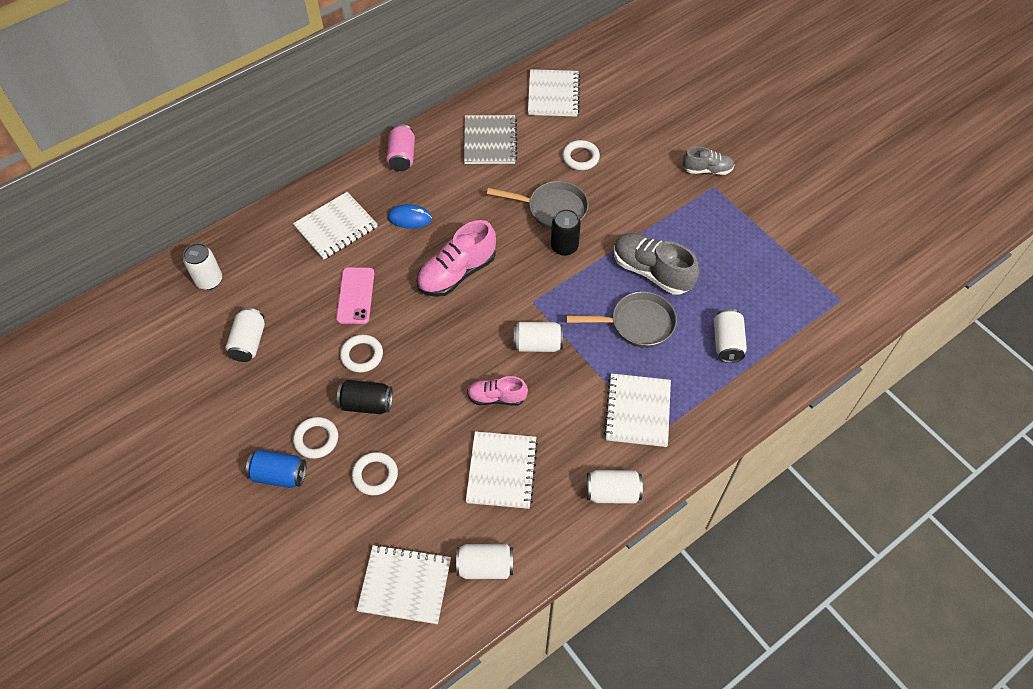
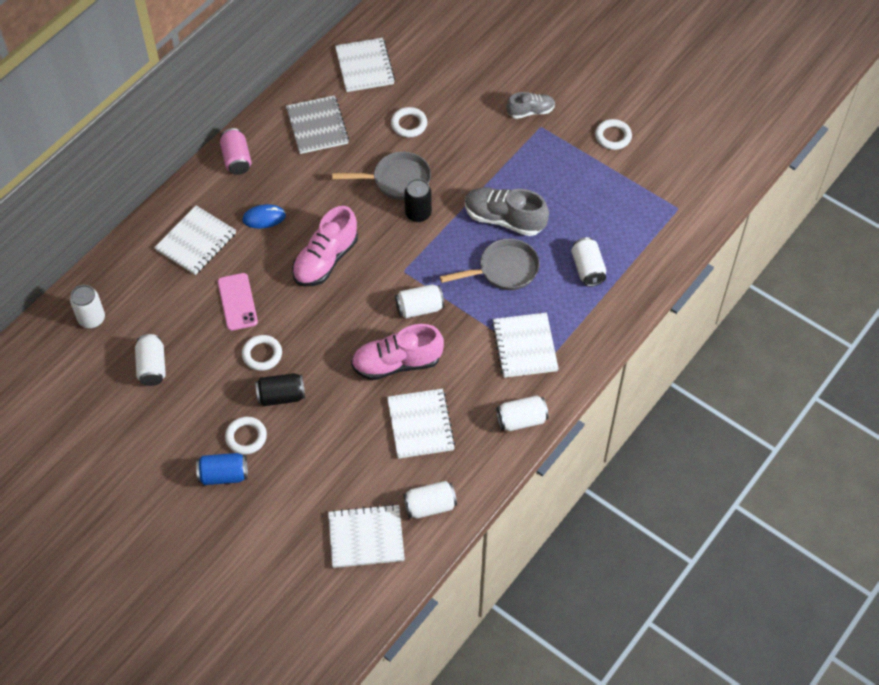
camera: 15 degrees left, 0 degrees up
(375, 475) = (310, 455): white ring -> white ring (613, 136)
(496, 397) = (397, 363): pink shoe -> pink shoe, size x1.67

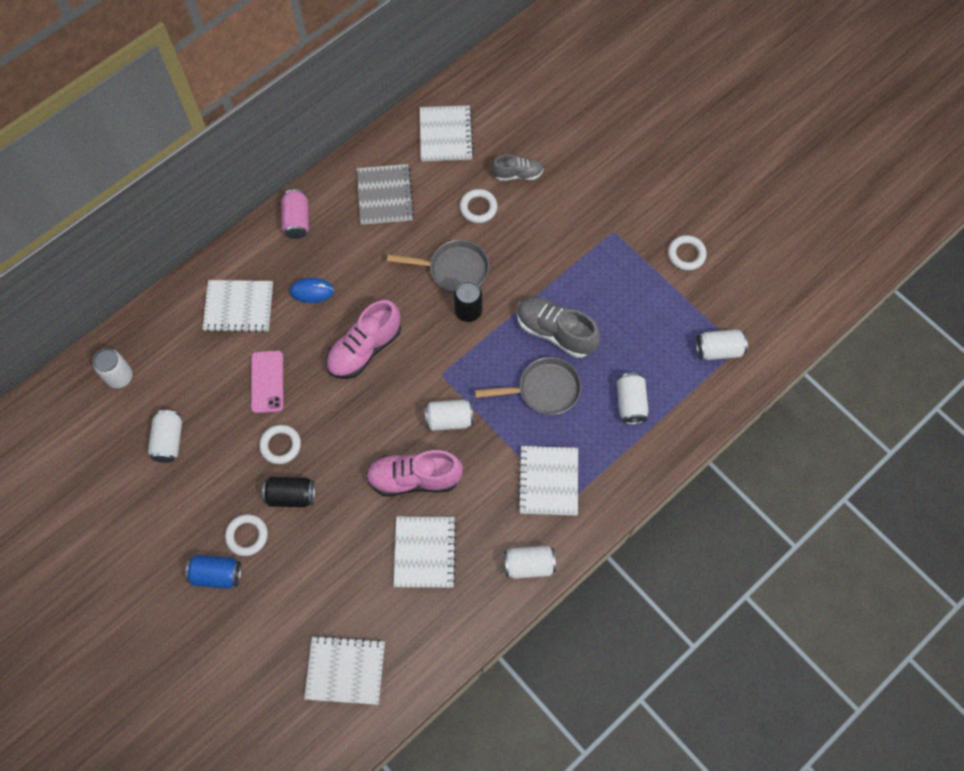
camera: 10 degrees right, 10 degrees up
(196, 242) = (239, 307): white notebook -> white notebook turned 45 degrees clockwise
(430, 506) = (417, 646): white can -> white can (718, 350)
(530, 111) = (606, 212): grey shoe -> grey shoe (517, 174)

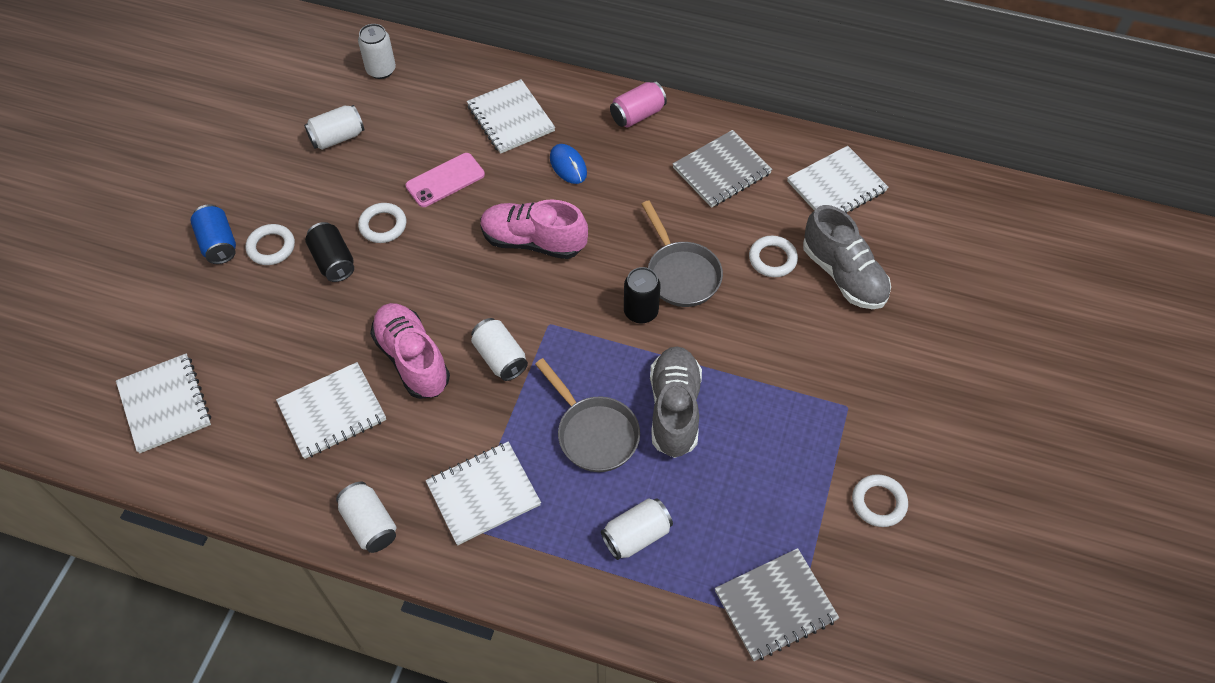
camera: 60 degrees right, 10 degrees down
(517, 174) = (843, 275): grey shoe -> grey shoe, size x1.67
(718, 350) = (775, 605): white can -> grey notebook

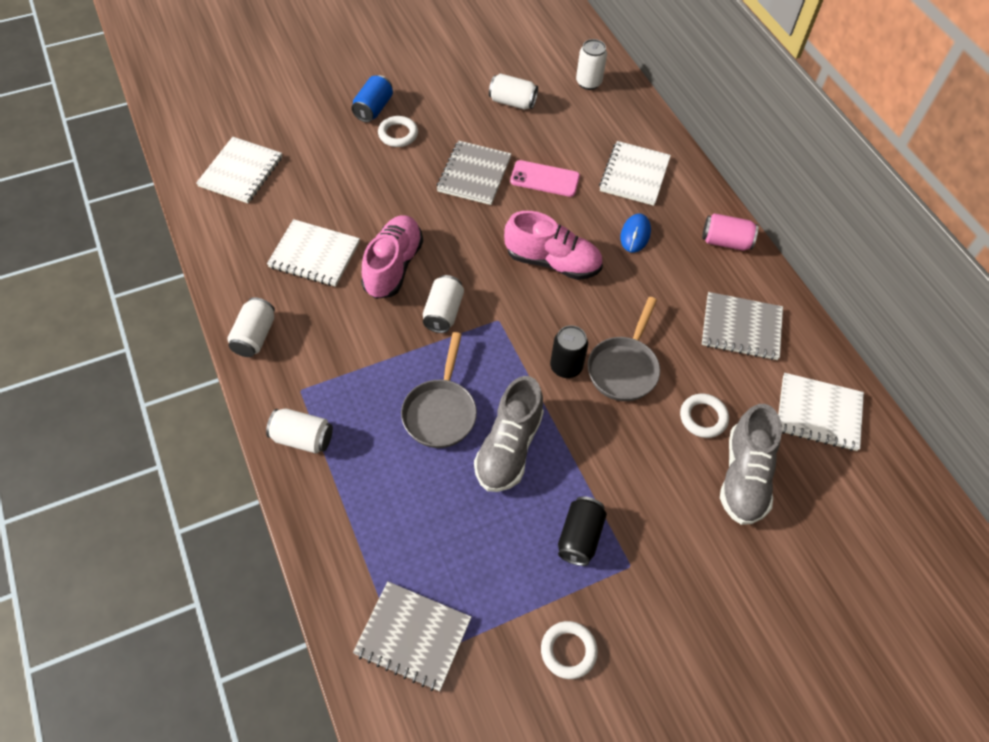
camera: 45 degrees right, 0 degrees up
(333, 261) = (421, 171): black can -> black can (579, 537)
(383, 225) = (474, 174): white ring -> grey notebook
(483, 494) = (333, 382): white notebook -> none
(533, 241) = (552, 262): pink shoe -> pink shoe turned 135 degrees clockwise
(636, 535) = (386, 499): white can -> white can (302, 438)
(674, 409) = (508, 448): grey shoe -> grey shoe turned 150 degrees clockwise

